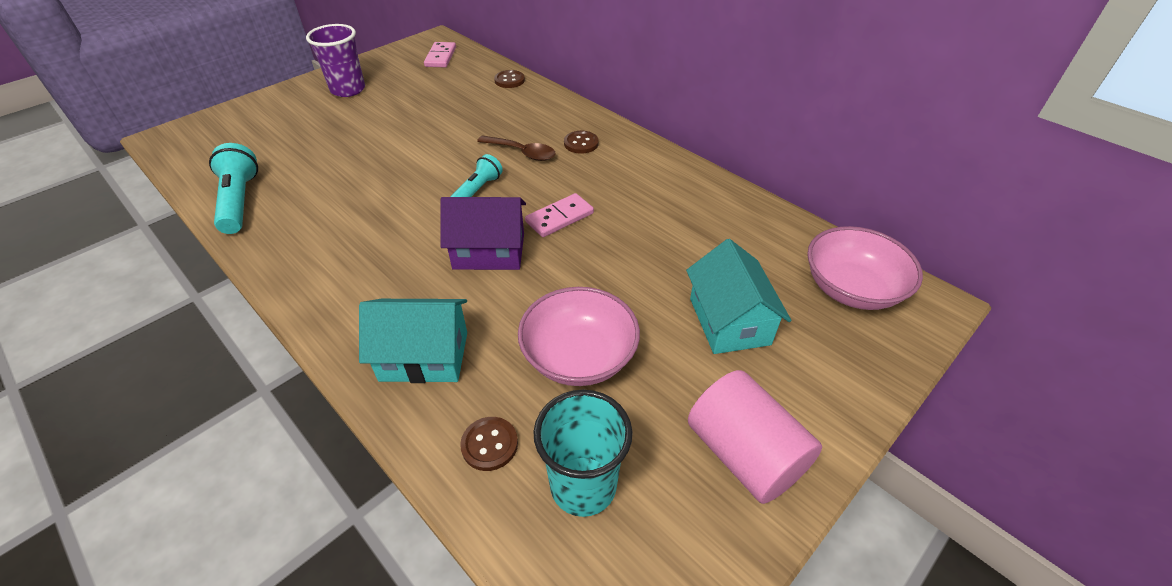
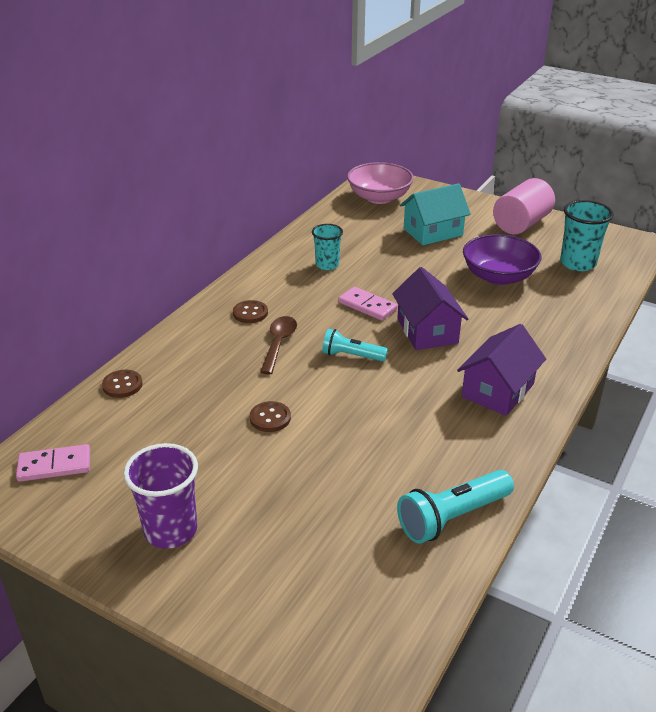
camera: 105 degrees left, 10 degrees down
(356, 275) = (498, 390): none -> purple house
(424, 356) = (544, 333): turquoise house -> none
(489, 444) = (581, 294): brown button -> brown button (270, 418)
(579, 356) = (498, 276): pink bowl -> purple bowl
(659, 204) = (327, 265): none -> turquoise cup

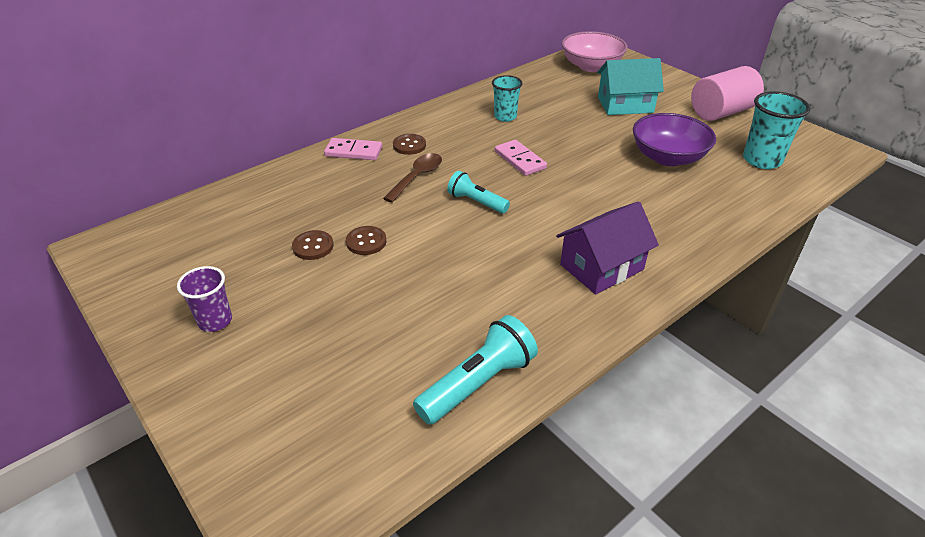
camera: 20 degrees right, 5 degrees up
(54, 466) = (163, 239): pink domino -> pink domino (353, 152)
(122, 385) = (262, 184): brown button -> brown button (313, 246)
(170, 530) = (215, 321): purple cup -> purple cup, size x0.66
(427, 331) = (564, 194): purple house -> none
(452, 517) = (478, 383): turquoise flashlight -> turquoise flashlight turned 150 degrees clockwise

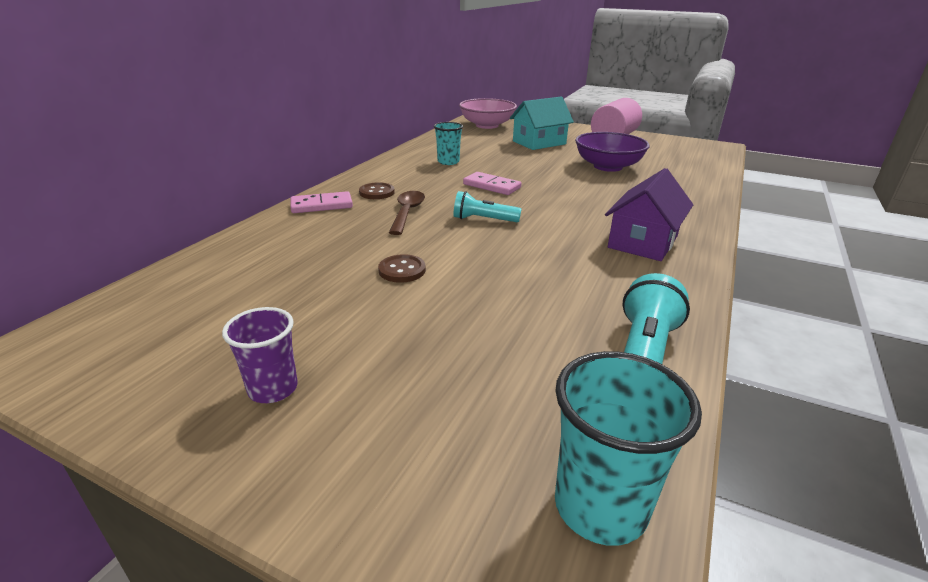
camera: 25 degrees left, 10 degrees down
(313, 246) = (344, 287): brown button -> none
(762, 160) = (674, 158): turquoise cup -> turquoise cup (600, 506)

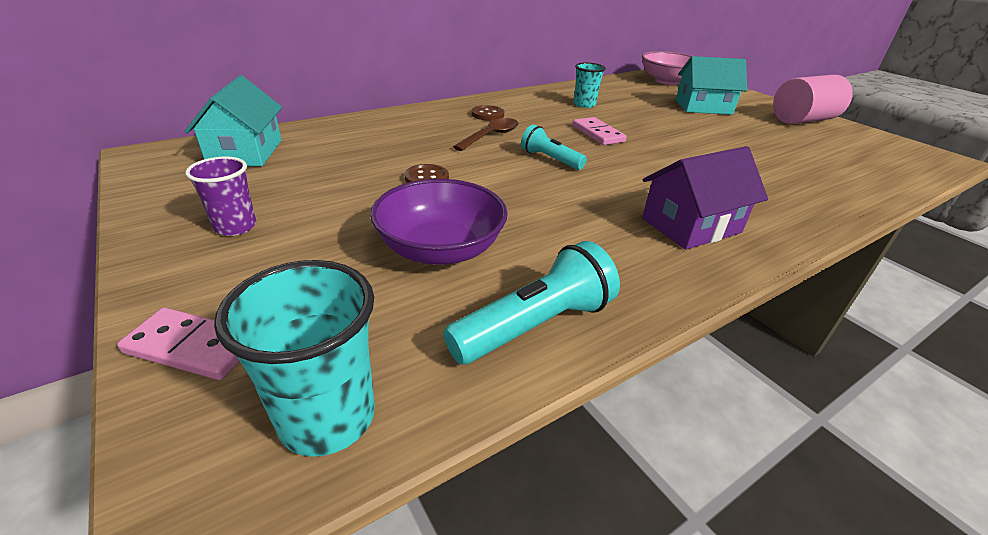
camera: 30 degrees right, 5 degrees up
(164, 307) = (246, 152): none -> turquoise house
(322, 205) = (432, 114): pink domino -> pink domino (192, 347)
(608, 166) = (753, 146): purple bowl -> purple bowl (440, 249)

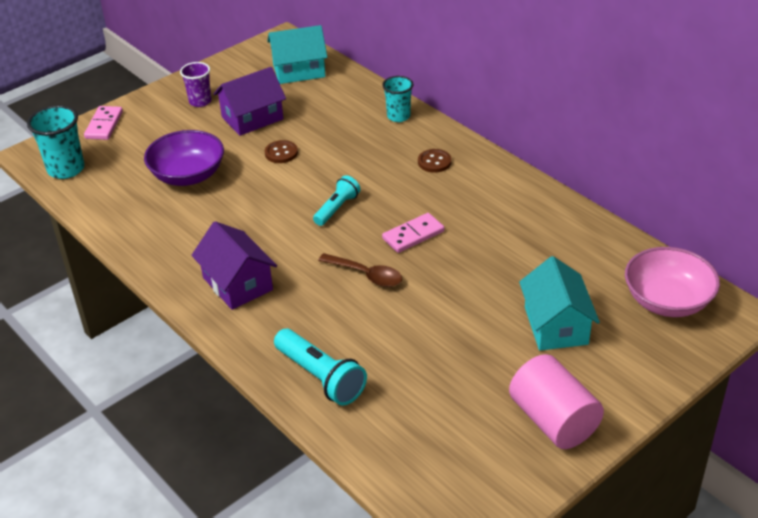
camera: 85 degrees right, 5 degrees up
(328, 189) = (252, 118): none -> purple house
(491, 136) = (377, 171): brown spoon -> brown spoon (366, 275)
(535, 325) = (122, 217): turquoise flashlight -> turquoise flashlight (321, 377)
(584, 104) = (505, 224): turquoise cup -> turquoise cup (398, 116)

